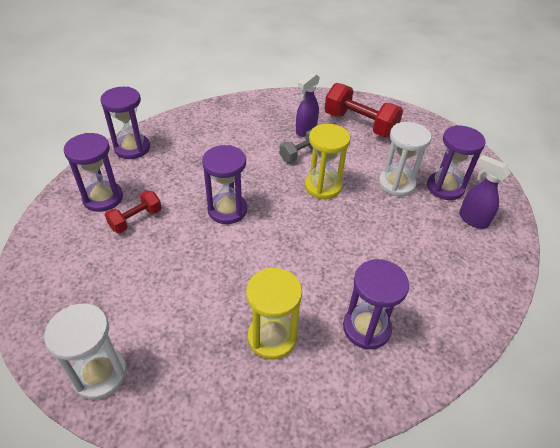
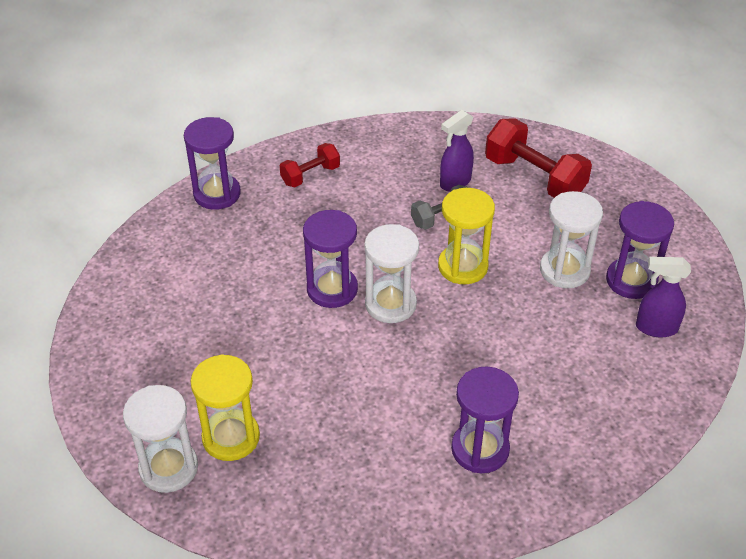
camera: 10 degrees right, 0 degrees up
(103, 198) = (177, 261): purple hourglass -> none
(136, 219) = (216, 293): red dumbbell -> red dumbbell (310, 175)
(272, 337) = (365, 448): yellow hourglass -> yellow hourglass (231, 437)
(274, 217) = (390, 304): none -> white hourglass
(472, 219) = (655, 328): purple spray bottle -> purple spray bottle turned 45 degrees counterclockwise

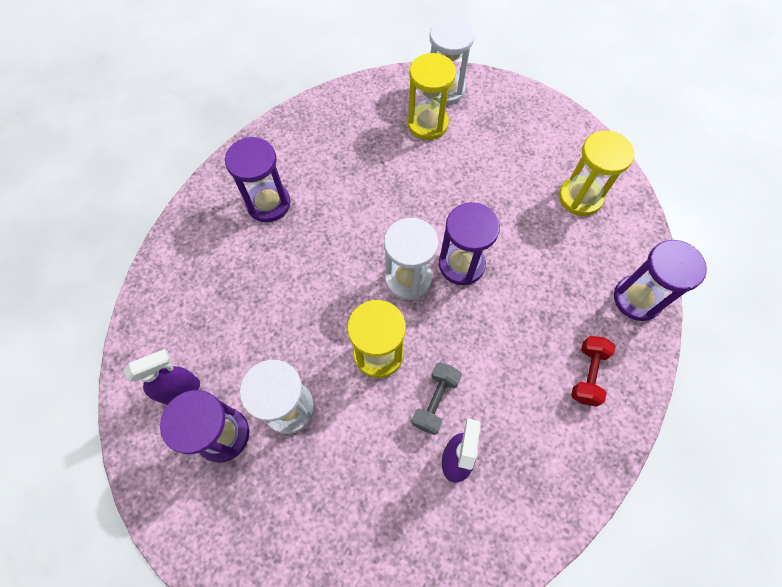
camera: 145 degrees right, 20 degrees up
(166, 281) = (580, 197): none -> yellow hourglass
(534, 177) = (384, 525): red dumbbell -> none

